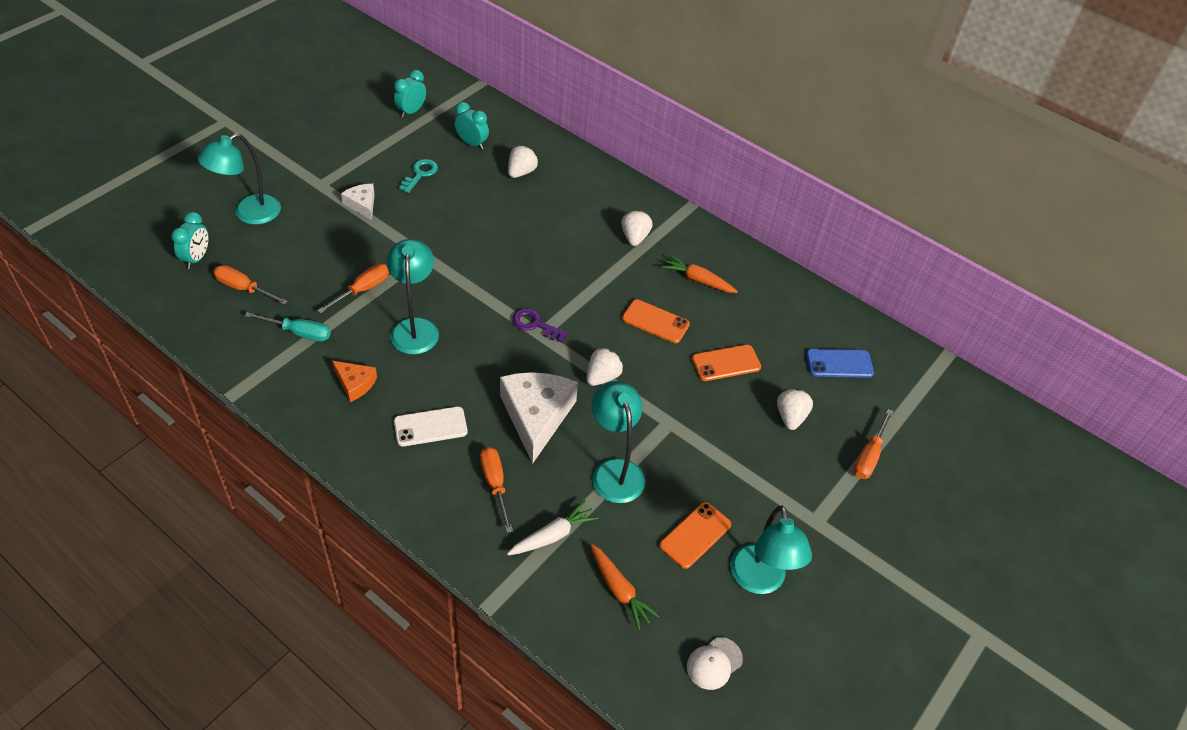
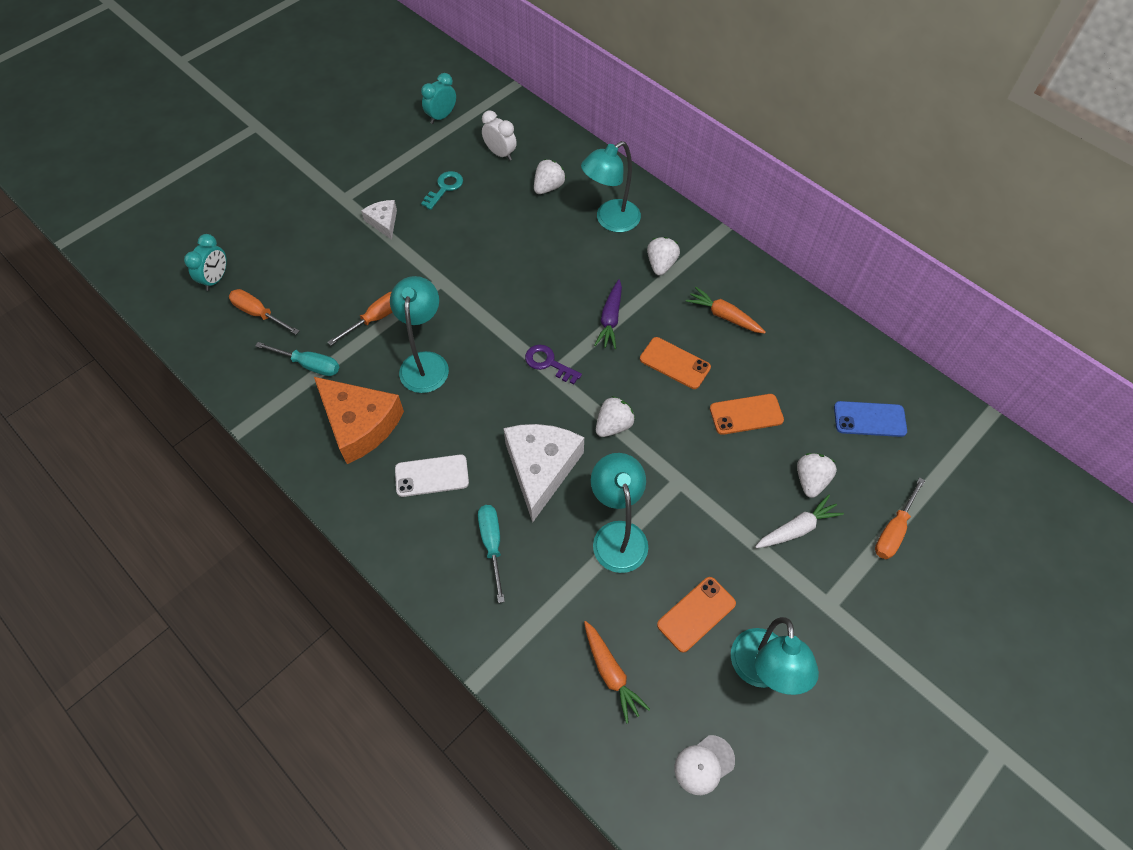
camera: 10 degrees right, 10 degrees up
(249, 214) = (271, 230): turquoise lamp -> turquoise lamp (610, 220)
(355, 384) = (360, 424): orange cheese -> orange cheese, size x1.95
(472, 143) = (500, 153): turquoise clock -> white clock
(495, 484) = (492, 544): orange screwdriver -> turquoise screwdriver
(553, 535) = (546, 606): white carrot -> white carrot (797, 528)
(591, 285) = (610, 319): none -> purple carrot

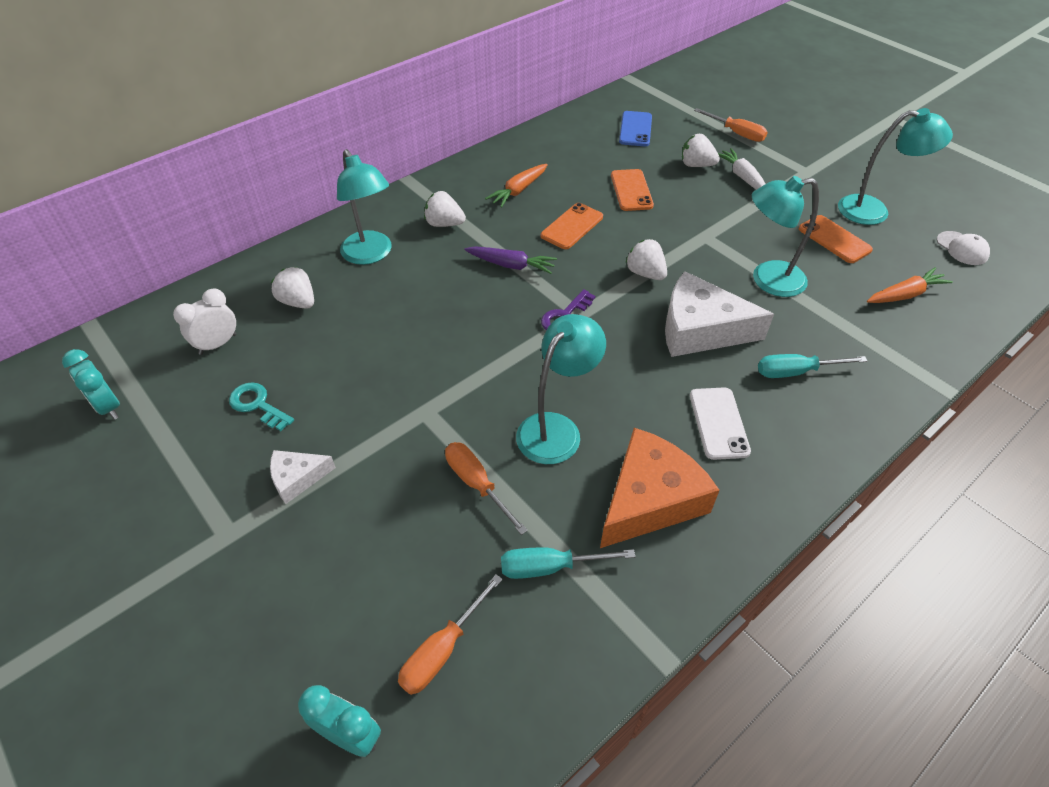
camera: 85 degrees left, 10 degrees down
(309, 365) = (550, 567): turquoise screwdriver -> turquoise screwdriver turned 120 degrees counterclockwise
(425, 363) = (556, 428): turquoise lamp -> turquoise lamp turned 120 degrees clockwise

